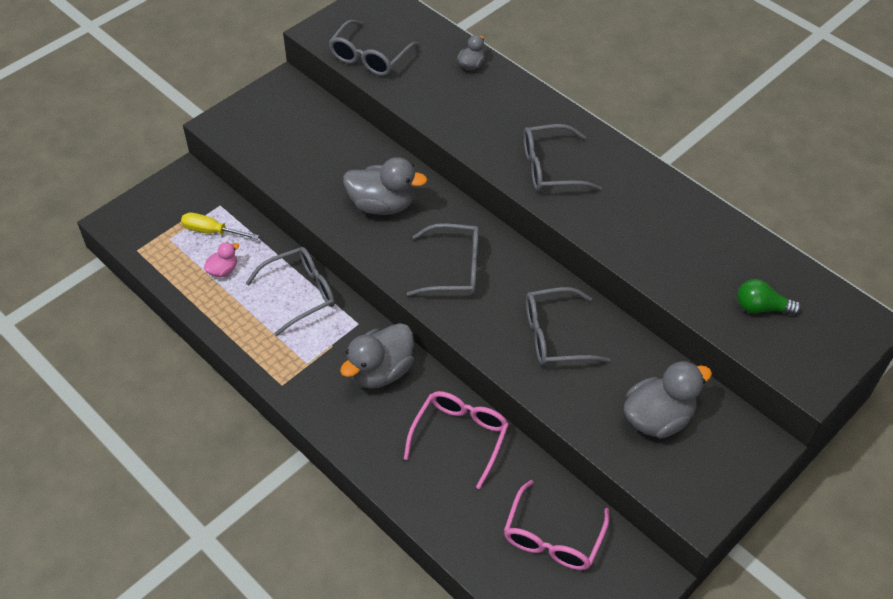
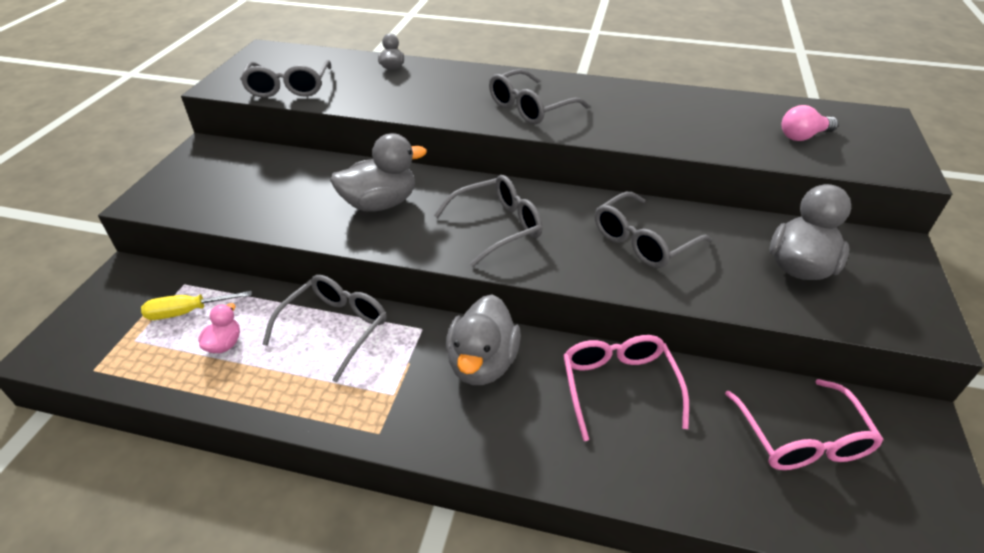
camera: 30 degrees left, 10 degrees down
(761, 307) = (803, 136): green light bulb -> pink light bulb

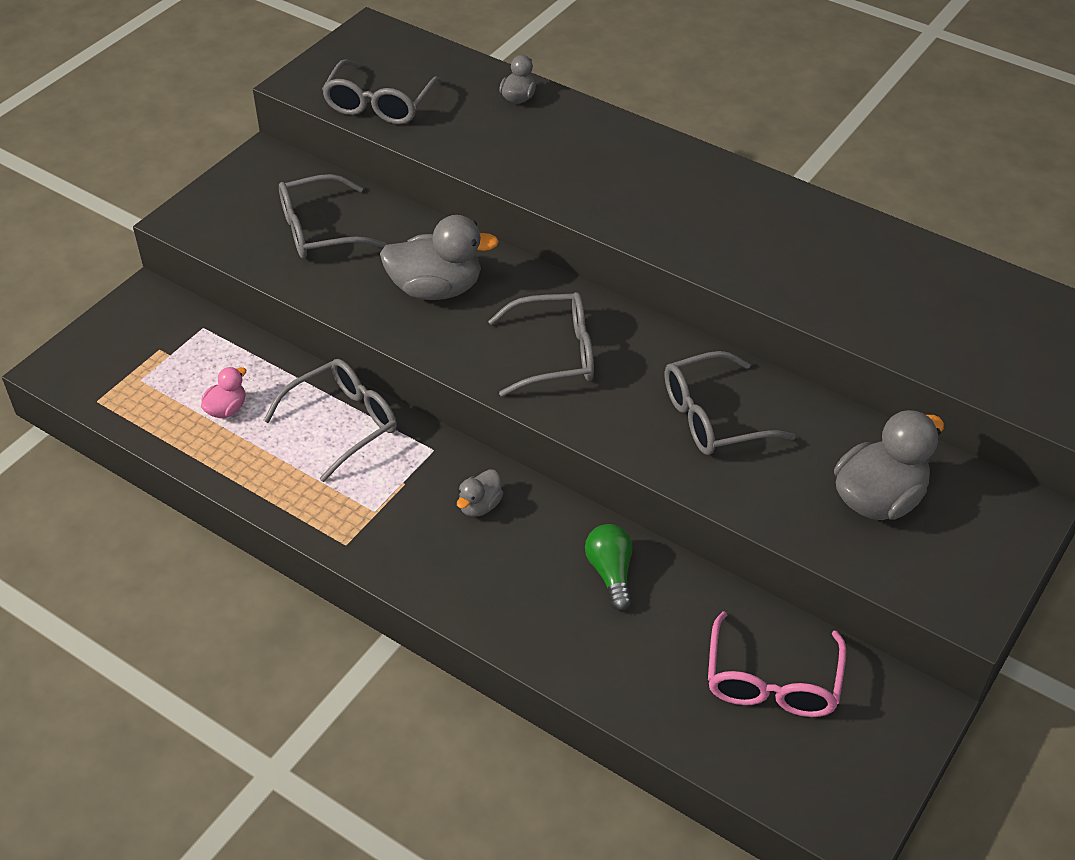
camera: 20 degrees right, 5 degrees up
(187, 312) = (199, 362): yellow screwdriver -> none
(482, 363) = (479, 506): grey duck -> grey duck, size x0.51
(530, 108) = (658, 206): grey glasses -> grey glasses (320, 230)
(619, 387) = (610, 573): pink glasses -> green light bulb
(803, 136) = (981, 335): pink light bulb -> none

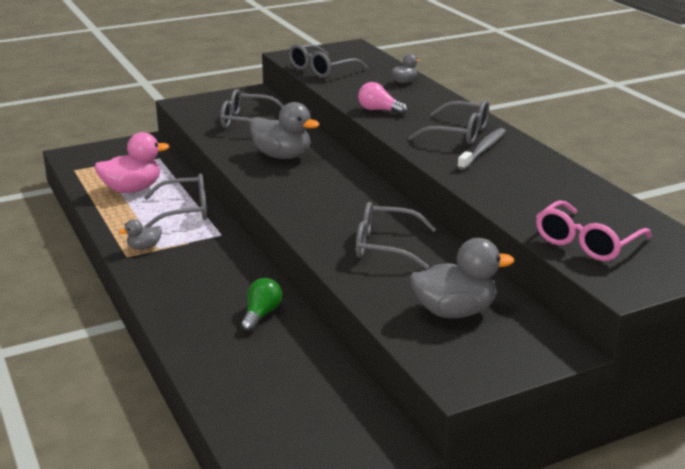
camera: 30 degrees right, 20 degrees down
(226, 409) = (132, 189): pink duck -> pink duck, size x1.98
(479, 506) = (219, 263): grey duck -> grey duck (144, 247)
(541, 175) = (379, 110): none -> pink light bulb
(554, 354) = (318, 196): grey glasses -> grey glasses (458, 133)
(737, 216) = (483, 150): none -> grey toothbrush
(772, 680) = (306, 397): pink glasses -> pink glasses (587, 242)

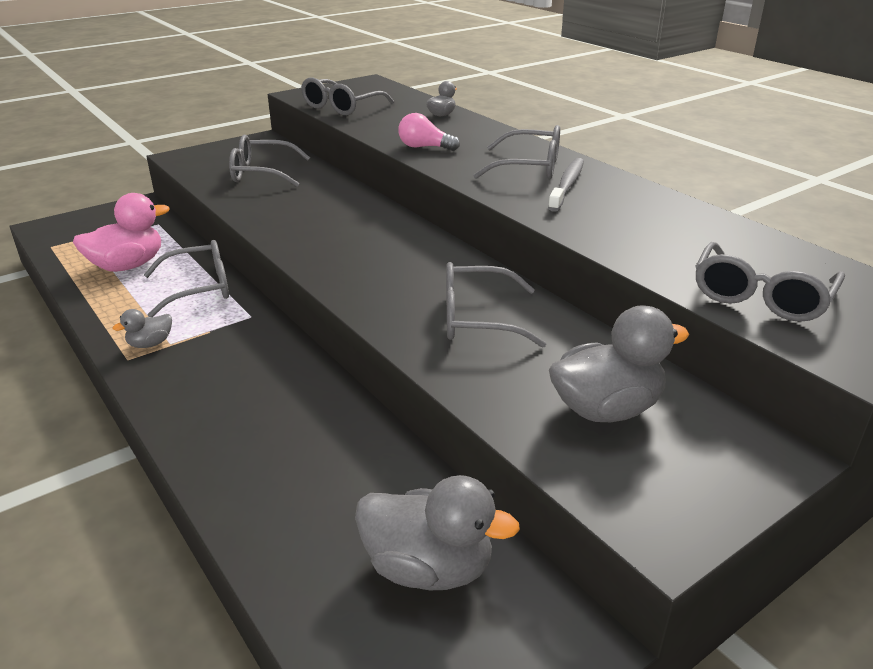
camera: 10 degrees left, 5 degrees up
(261, 315) = (326, 430): green light bulb -> none
(282, 156) = (314, 210): grey duck -> grey duck (428, 567)
(587, 242) = (761, 296): pink glasses -> grey glasses

